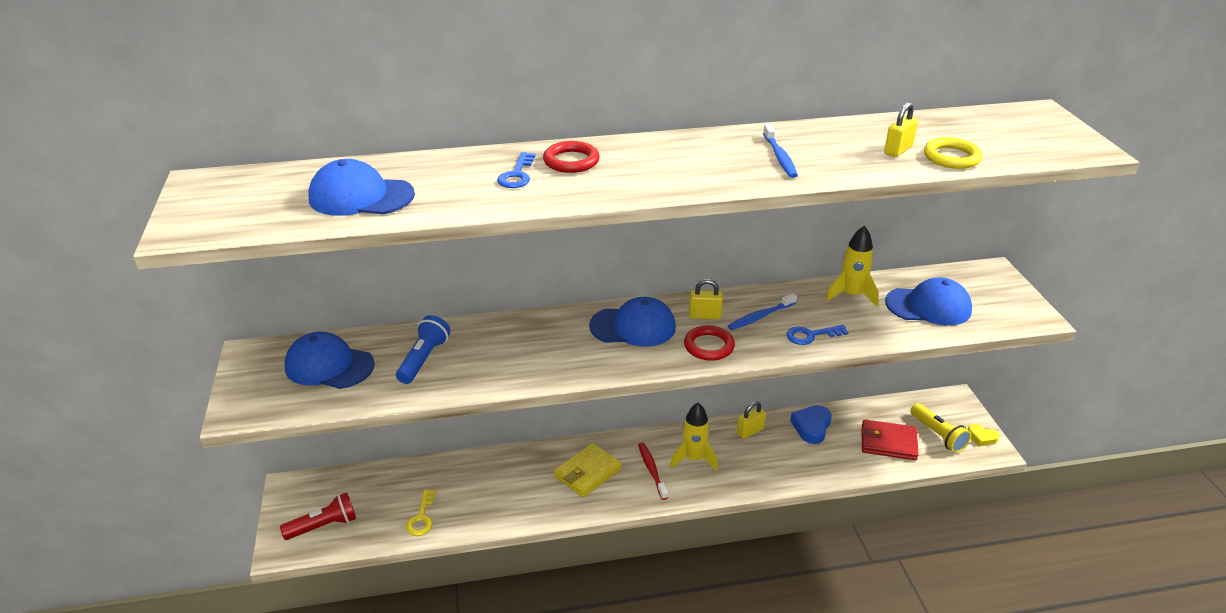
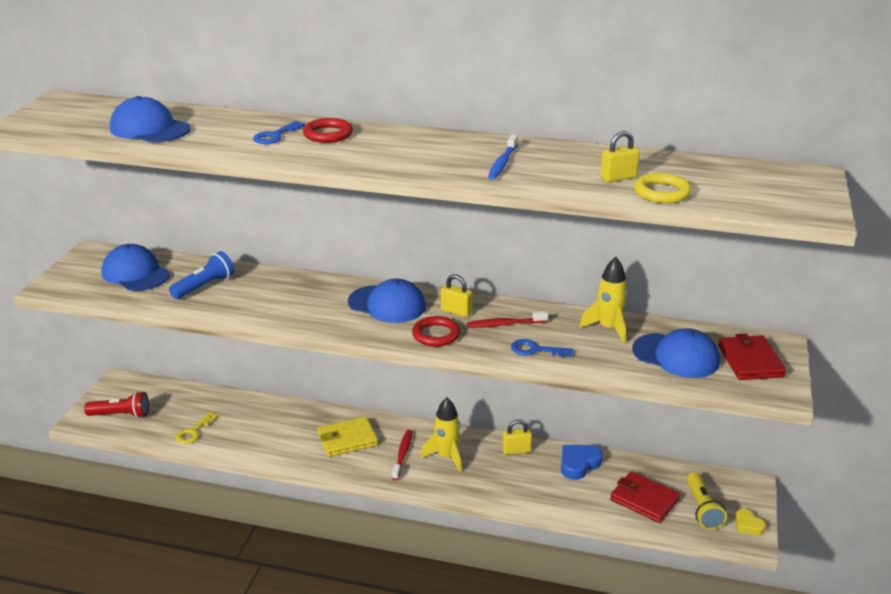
camera: 25 degrees right, 5 degrees down
(760, 316) = (505, 324): blue toothbrush -> red toothbrush
(988, 294) = (750, 361): none -> red wallet

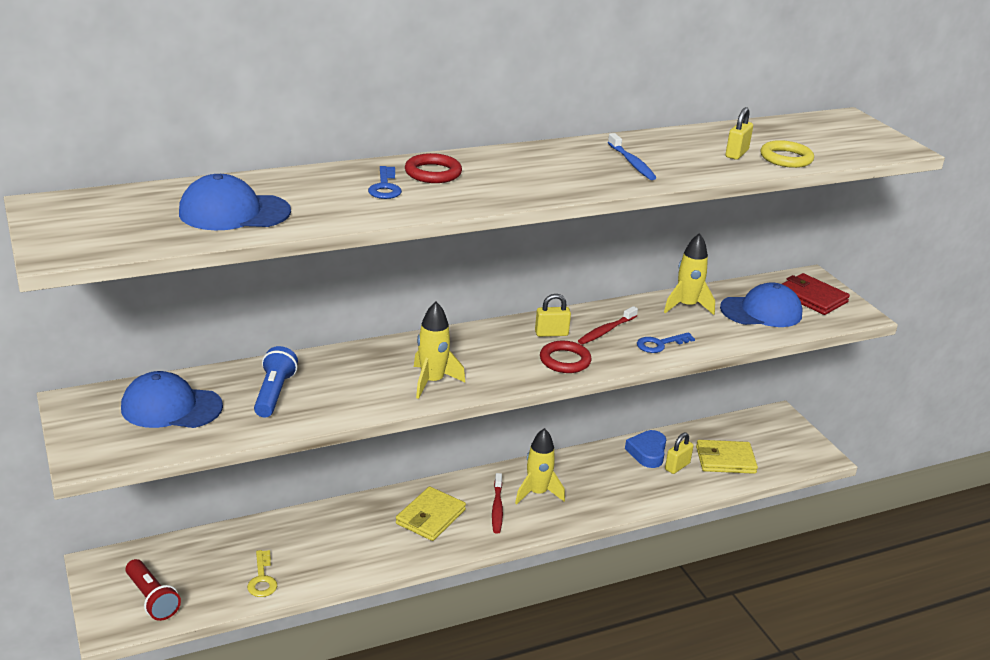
camera: 40 degrees left, 0 degrees up
(121, 415) = (152, 599): red flashlight -> red flashlight turned 90 degrees clockwise
(315, 315) = (432, 382): none -> yellow rocket
(387, 304) = (483, 348): blue cap -> none
(402, 454) = (497, 508): red toothbrush -> red toothbrush turned 150 degrees counterclockwise
(516, 450) = (587, 462): yellow padlock -> yellow padlock (677, 466)
(644, 500) = (725, 460): red wallet -> yellow wallet
(702, 509) = (770, 449): yellow flashlight -> none
(747, 525) = (811, 447): yellow heart -> none

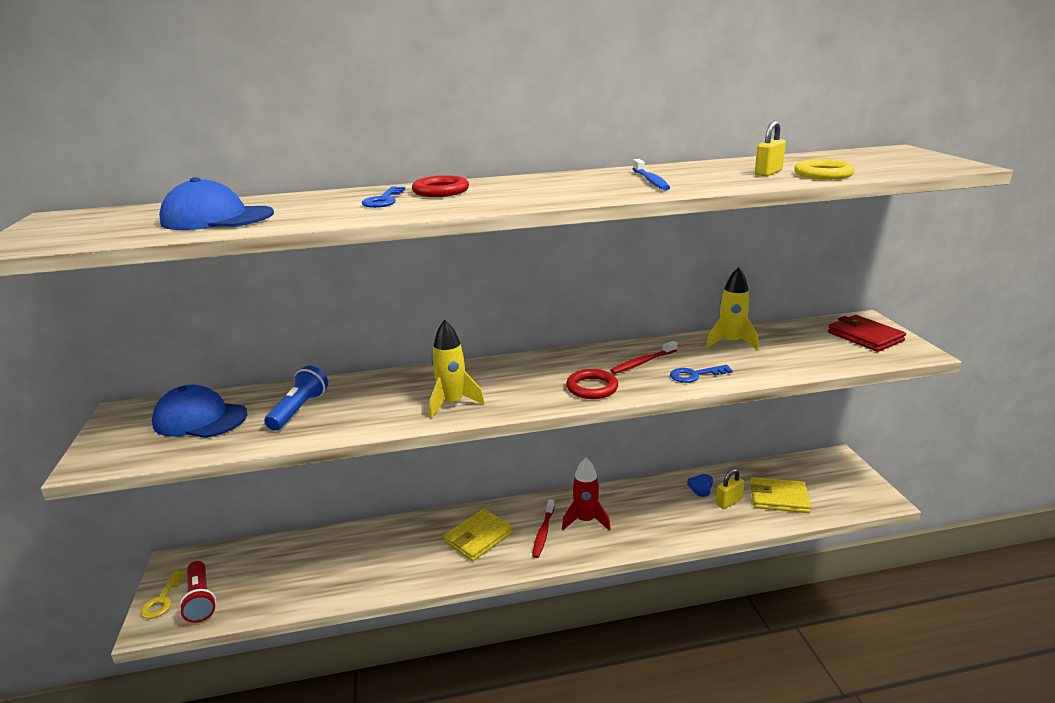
camera: 15 degrees right, 5 degrees down
(262, 579) = (304, 588): yellow key -> yellow key (162, 600)
(537, 493) = (585, 520): yellow rocket -> red rocket
(551, 333) = (587, 364): yellow padlock -> none
(647, 452) = (701, 487): blue heart -> blue heart, size x0.63
(761, 311) = (808, 348): blue cap -> none

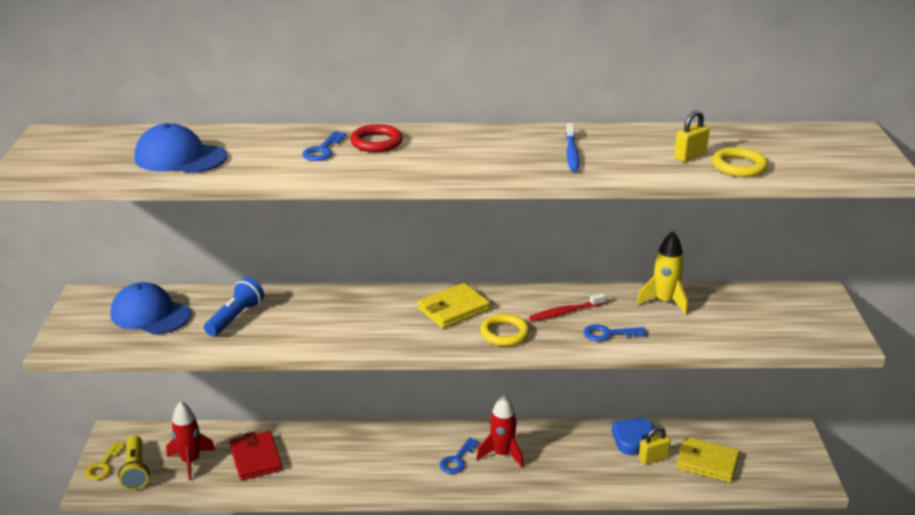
camera: 10 degrees right, 5 degrees up
(200, 600) = (136, 471): red flashlight -> yellow flashlight
(262, 579) = (190, 461): none -> red rocket
(452, 403) = (371, 331): yellow rocket -> none
(478, 537) = (394, 454): yellow wallet -> yellow wallet (453, 309)
(543, 533) = (457, 460): red toothbrush -> blue key
(592, 388) = (504, 333): red ring -> yellow ring
(701, 487) = (631, 439): blue heart -> blue heart, size x1.58
(865, 337) = (807, 314): red wallet -> red wallet (256, 458)

